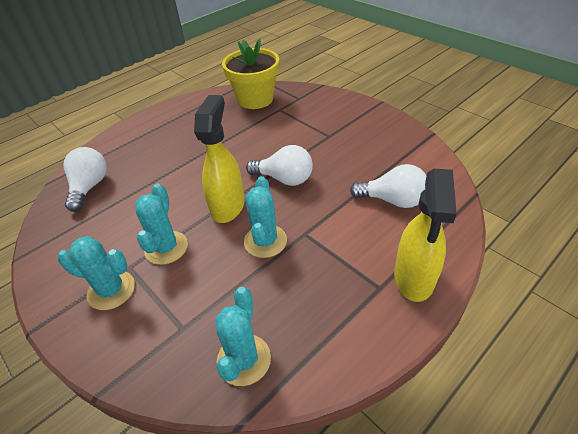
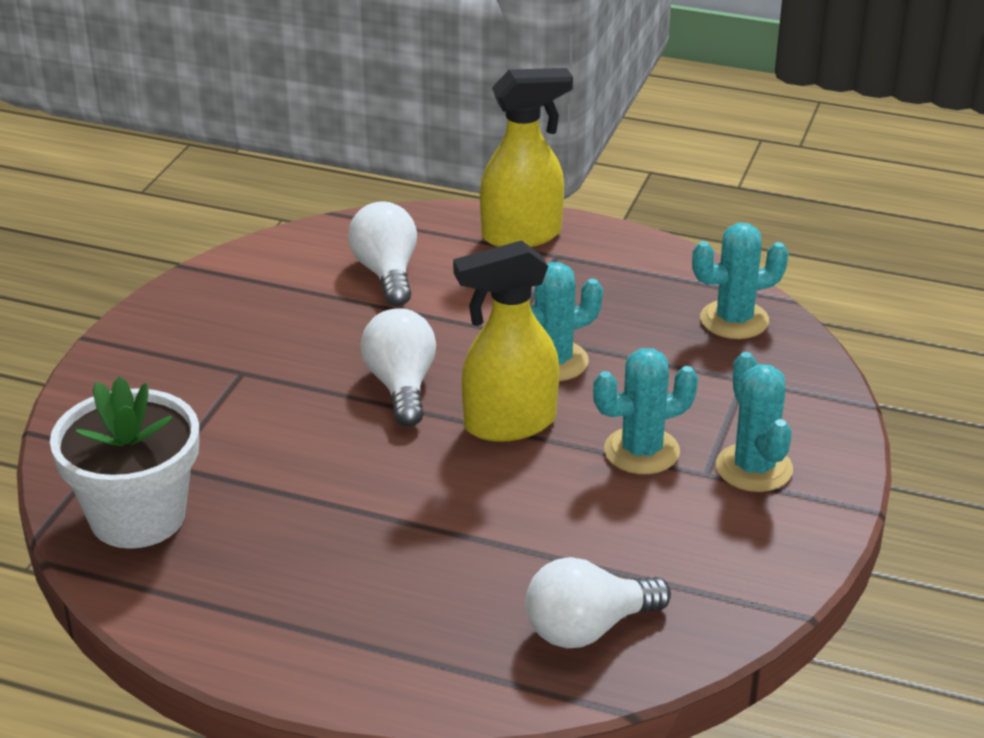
camera: 120 degrees left, 10 degrees down
(255, 99) = (137, 516): yellow flower pot -> white flower pot

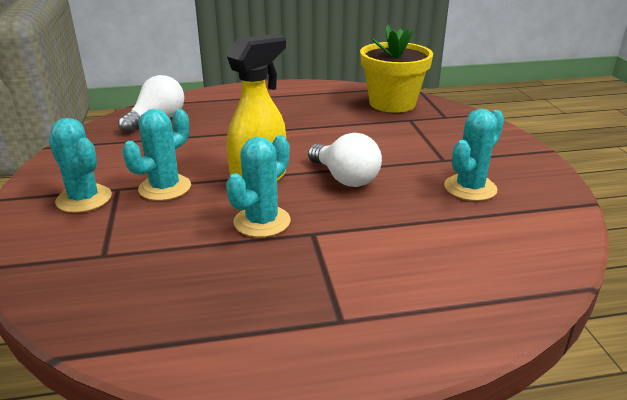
camera: 150 degrees right, 5 degrees down
(137, 516) = (392, 103): white flower pot -> yellow flower pot
(386, 273) = (455, 246): white light bulb -> none
(522, 235) = (394, 332): yellow spray bottle -> none
(734, 320) = (124, 307): turquoise cactus -> turquoise cactus (470, 188)

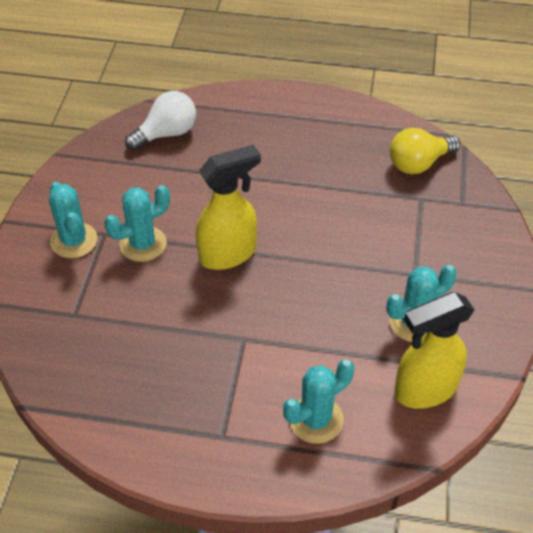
camera: 20 degrees right, 20 degrees up
(262, 222) = (207, 312): turquoise cactus -> turquoise cactus (316, 420)
(345, 178) = (305, 275): white light bulb -> none
(392, 103) = (418, 163): yellow flower pot -> yellow light bulb
(523, 230) = (424, 390): none -> yellow spray bottle

